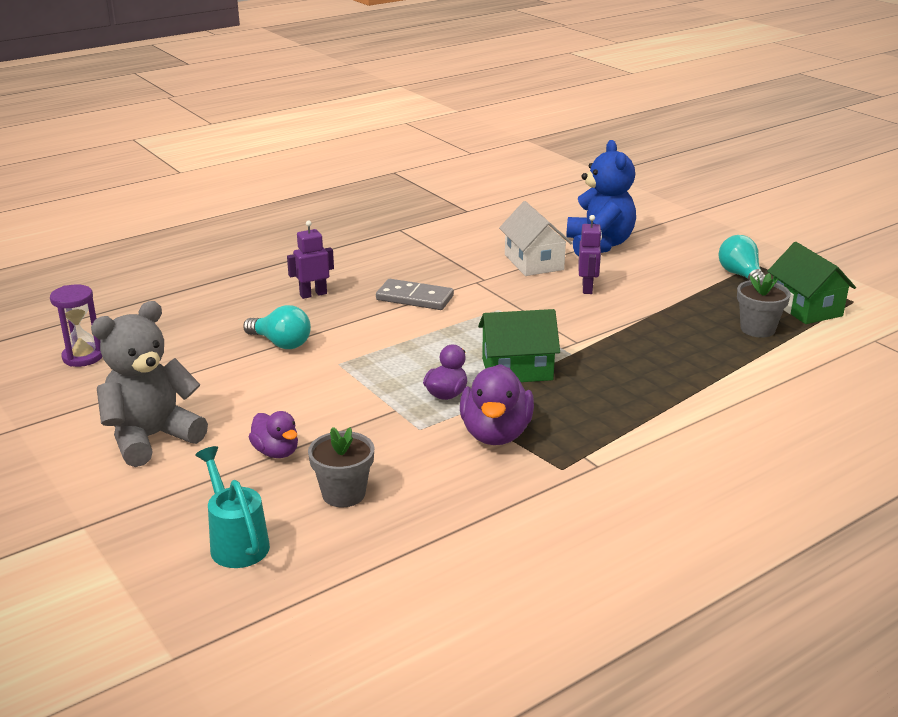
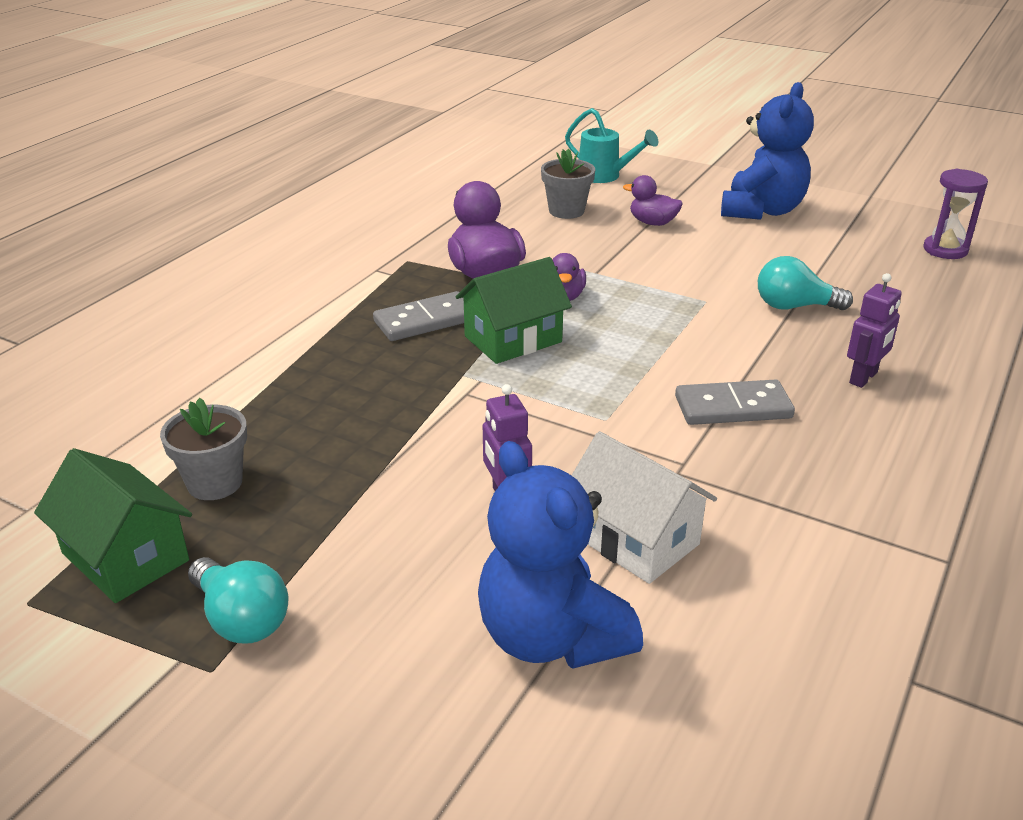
camera: 155 degrees right, 5 degrees up
(151, 438) = (762, 211): grey teddy bear -> blue teddy bear
(577, 400) = (425, 321): none -> grey domino

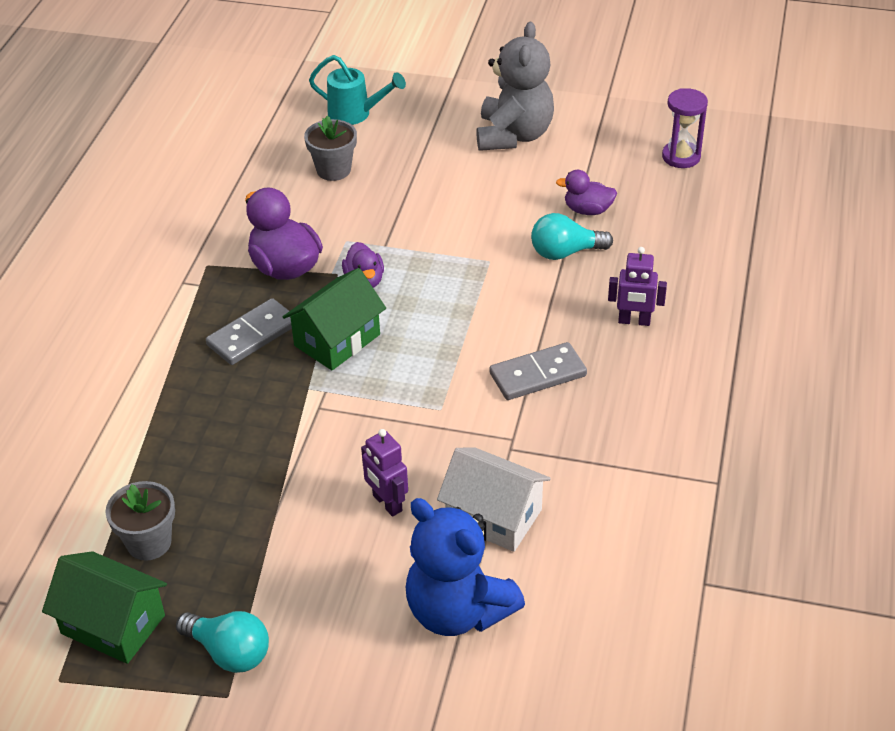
camera: 15 degrees left, 10 degrees up
(652, 223) = (418, 171): purple duck -> purple duck (587, 210)
(762, 211) = (514, 135): blue teddy bear -> grey teddy bear
(864, 378) = (634, 321): purple robot -> purple robot turned 75 degrees clockwise

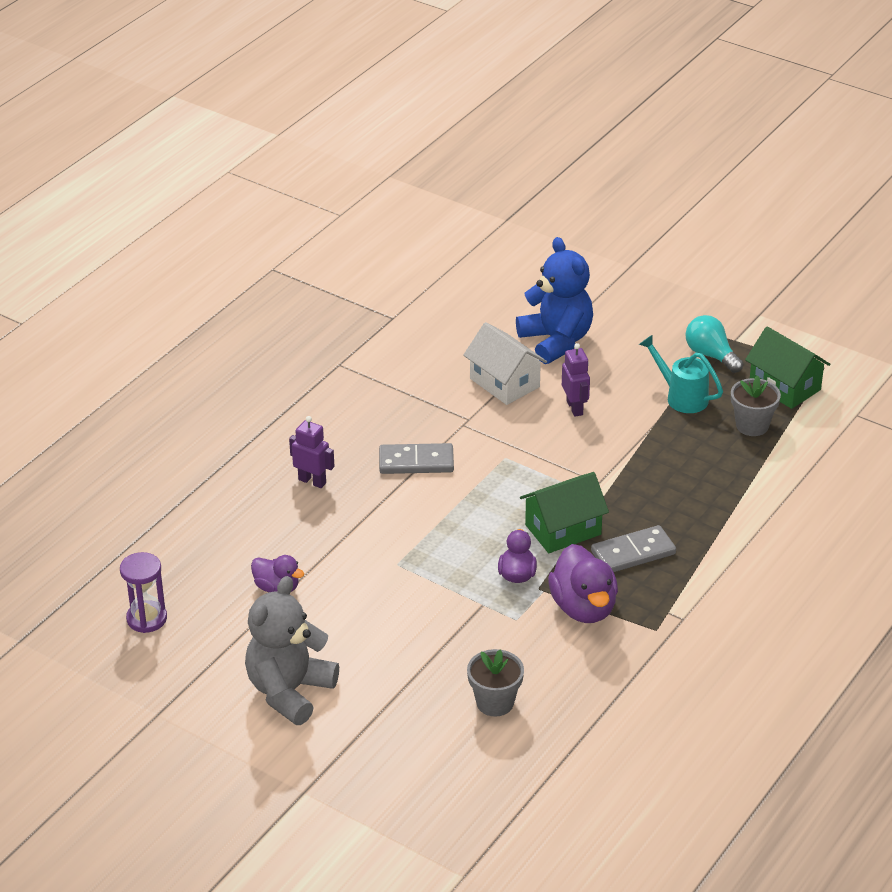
camera: 160 degrees left, 5 degrees down
(355, 114) = (440, 770): turquoise watering can -> turquoise watering can (681, 397)
(565, 252) = (326, 553): turquoise light bulb -> none

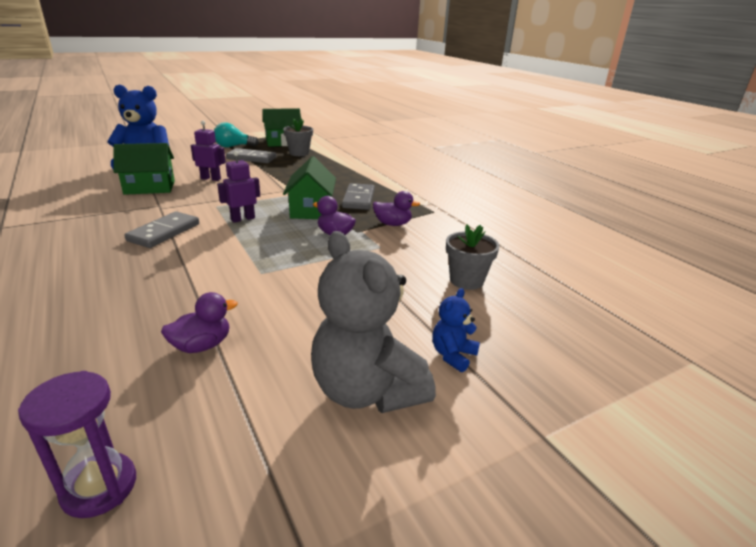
camera: 65 degrees left, 10 degrees down
(312, 481) = (99, 279): purple robot -> purple robot (243, 219)
(363, 724) = (453, 355): none -> blue teddy bear
(504, 383) = (150, 187): white house -> green house
(583, 608) = (392, 224): purple duck -> purple duck, size x0.59
(681, 397) = (251, 158): turquoise watering can -> grey domino

